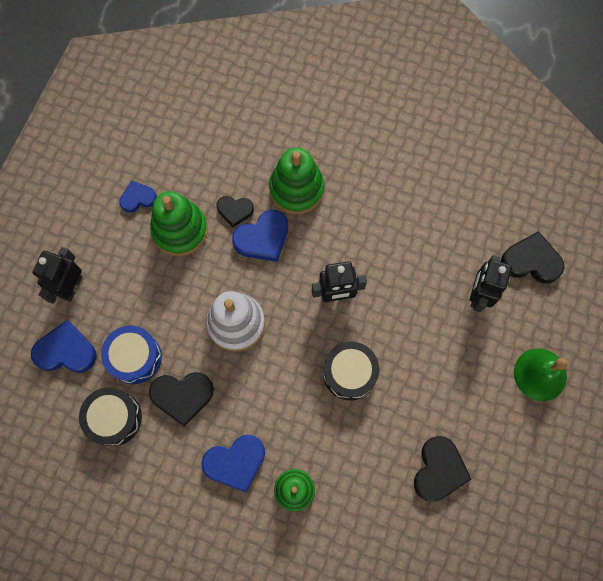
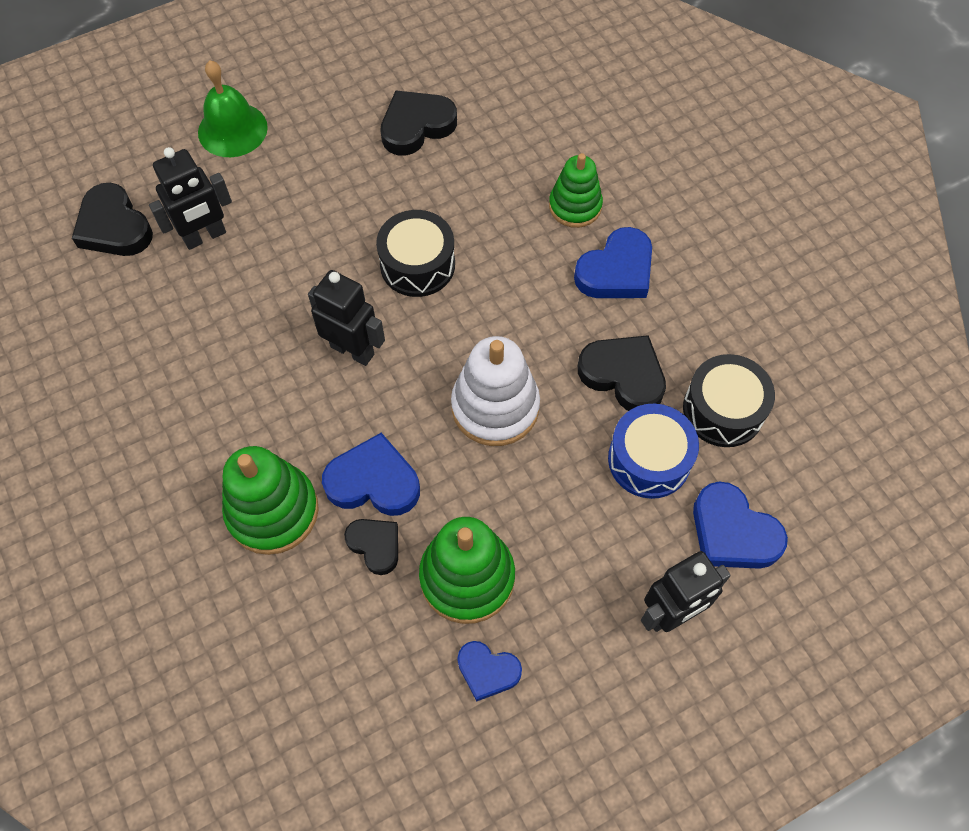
camera: 140 degrees left, 10 degrees down
(235, 462) = (616, 271): blue heart -> blue heart turned 120 degrees clockwise

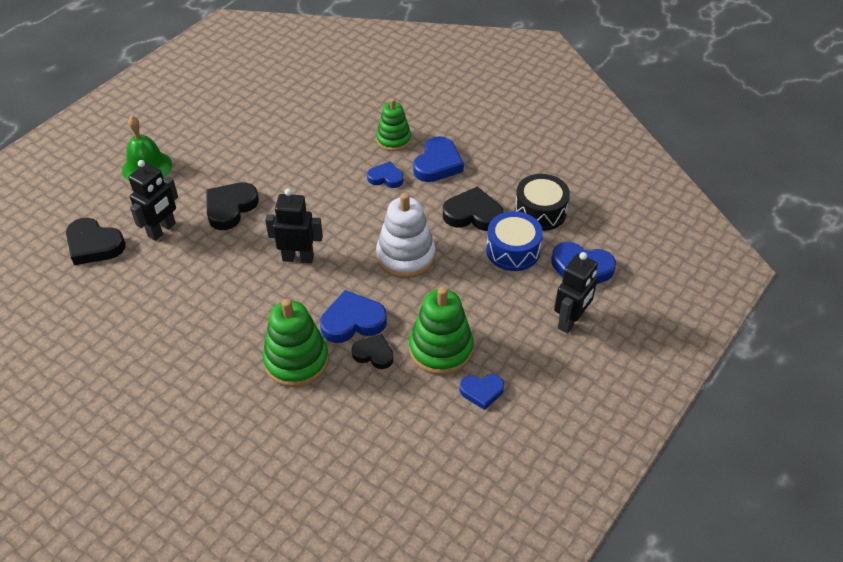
camera: 25 degrees left, 15 degrees down
(416, 126) = (270, 129): black heart -> black heart (230, 208)
(417, 264) = (313, 200): black drum -> none
(532, 266) = (386, 178): none -> blue heart

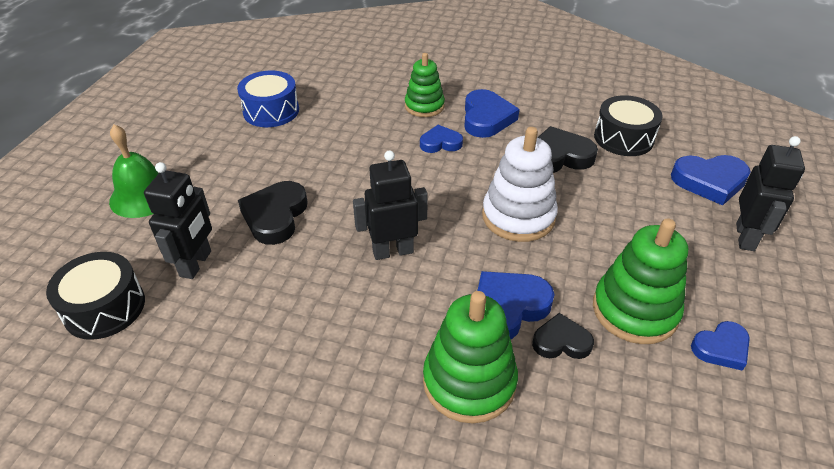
camera: 20 degrees left, 5 degrees down
(94, 245) = (104, 307): black heart -> black drum
(513, 250) = (627, 181): blue drum -> blue drum (271, 111)

